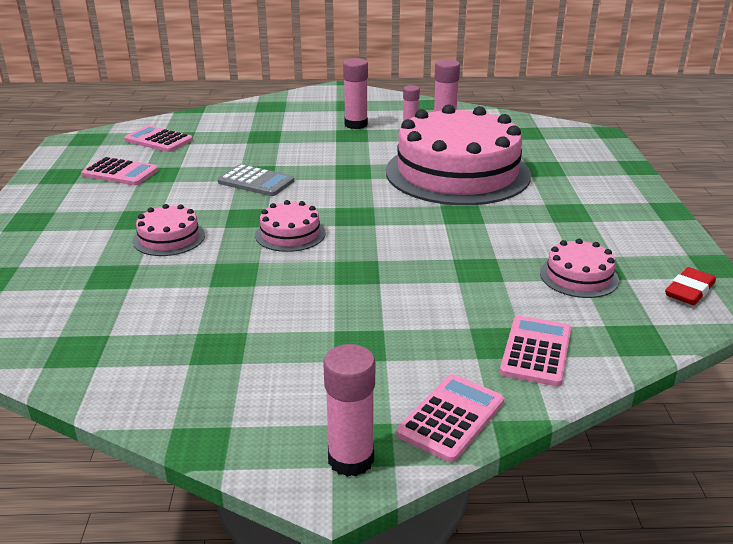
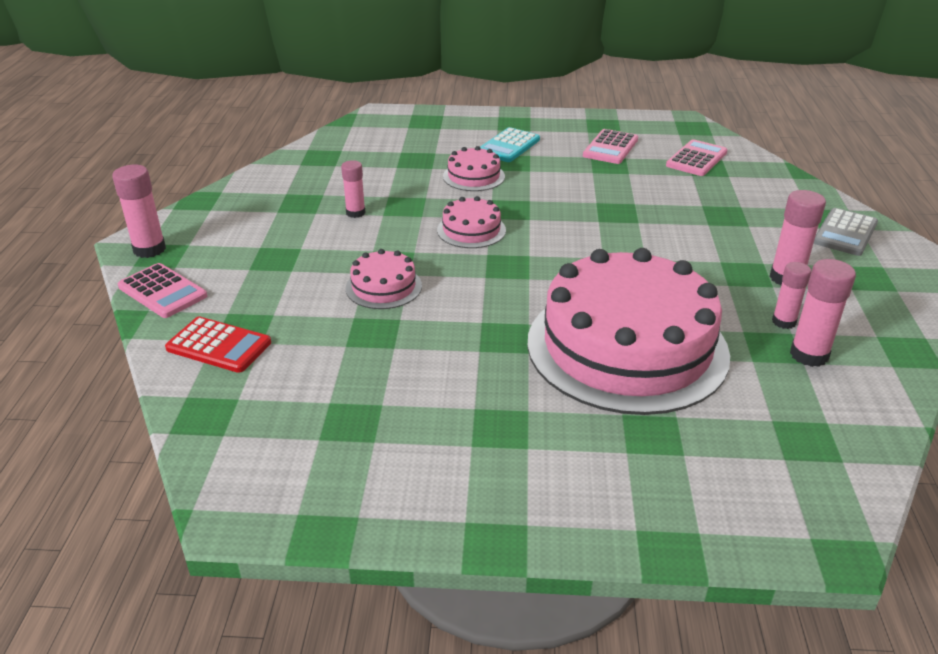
camera: 95 degrees right, 5 degrees up
(95, 222) = (508, 146): none -> turquoise calculator
(250, 303) = (355, 213): none -> pink glue stick
(256, 182) = (592, 212): grey calculator -> grey calculator (845, 233)
(536, 351) = (219, 346): pink calculator -> red calculator
(579, 276) = (335, 400): pink cake -> pink cake (383, 287)
(689, 291) = (272, 487): red eraser -> none

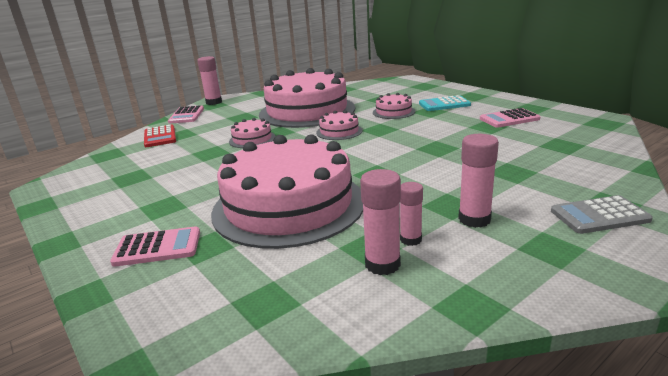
camera: 50 degrees right, 10 degrees down
(355, 213) = (307, 111): pink glue stick -> pink cake
(696, 159) = (563, 139): pink calculator -> pink calculator (157, 247)

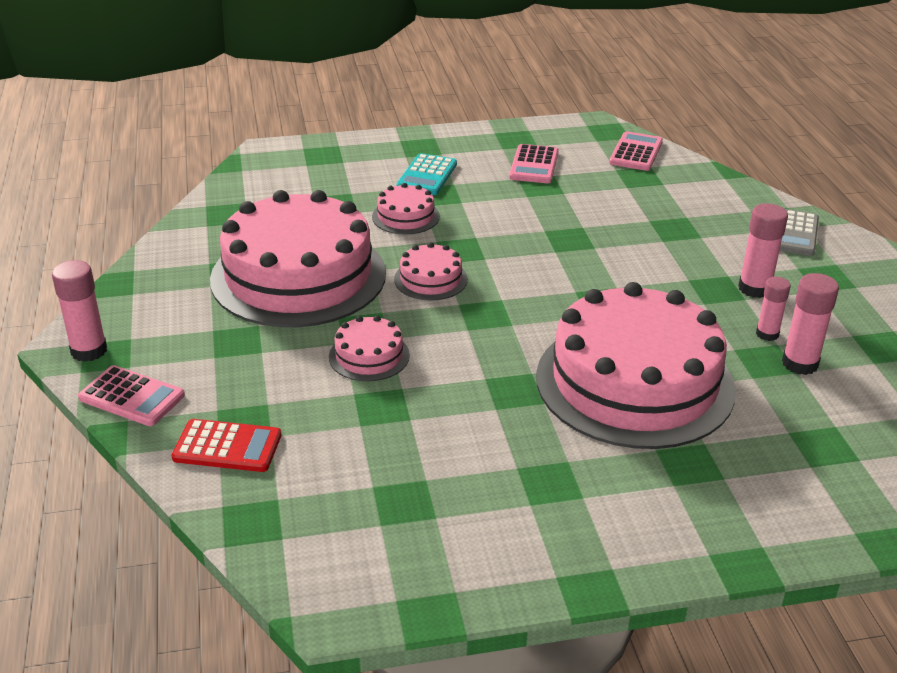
camera: 65 degrees left, 10 degrees up
(157, 247) = (667, 500): pink calculator -> pink calculator (636, 152)

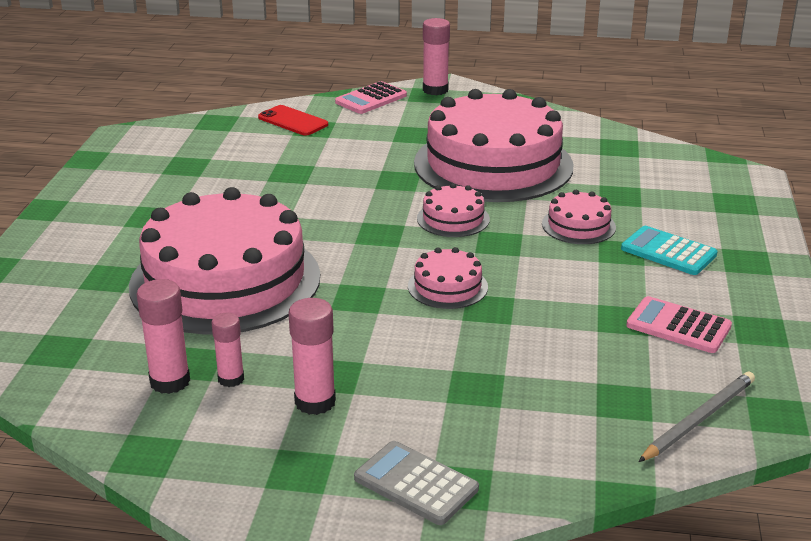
camera: 110 degrees right, 5 degrees down
(227, 447) = (293, 121): red calculator -> red phone
(369, 356) = (356, 176): pink cake -> pink cake (447, 286)
(636, 152) = (699, 419): pink calculator -> grey pencil

